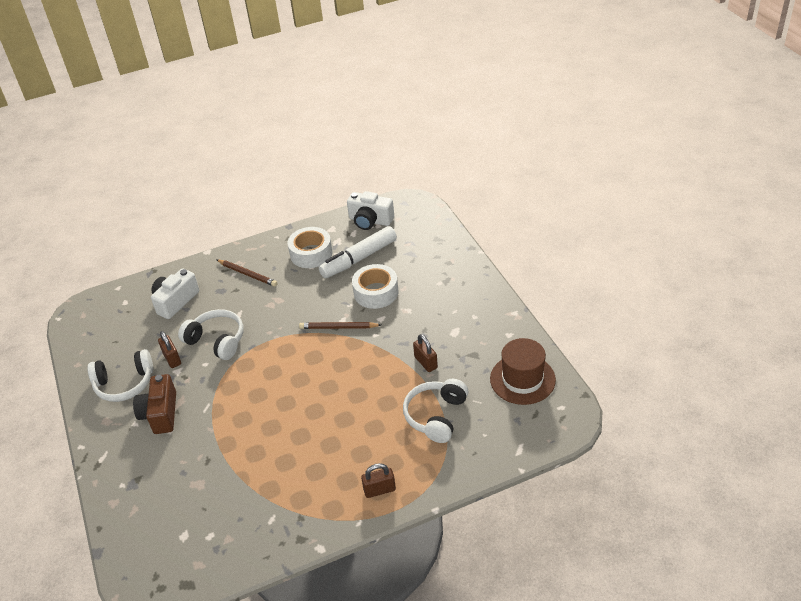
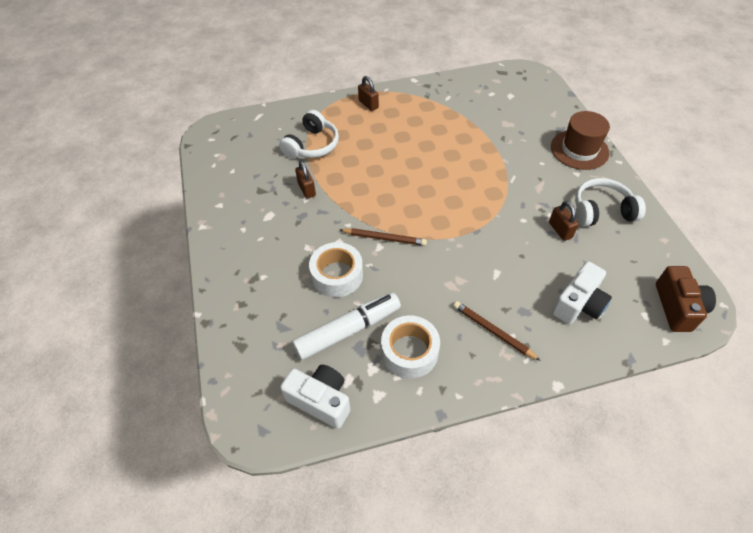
camera: 175 degrees left, 10 degrees up
(160, 414) = (555, 178): brown camera -> brown camera (677, 307)
(217, 341) = (516, 243): white headphones -> none
(379, 490) = (368, 104): brown padlock -> brown padlock turned 60 degrees clockwise
(522, 379) = (229, 163): brown hat -> brown hat (579, 150)

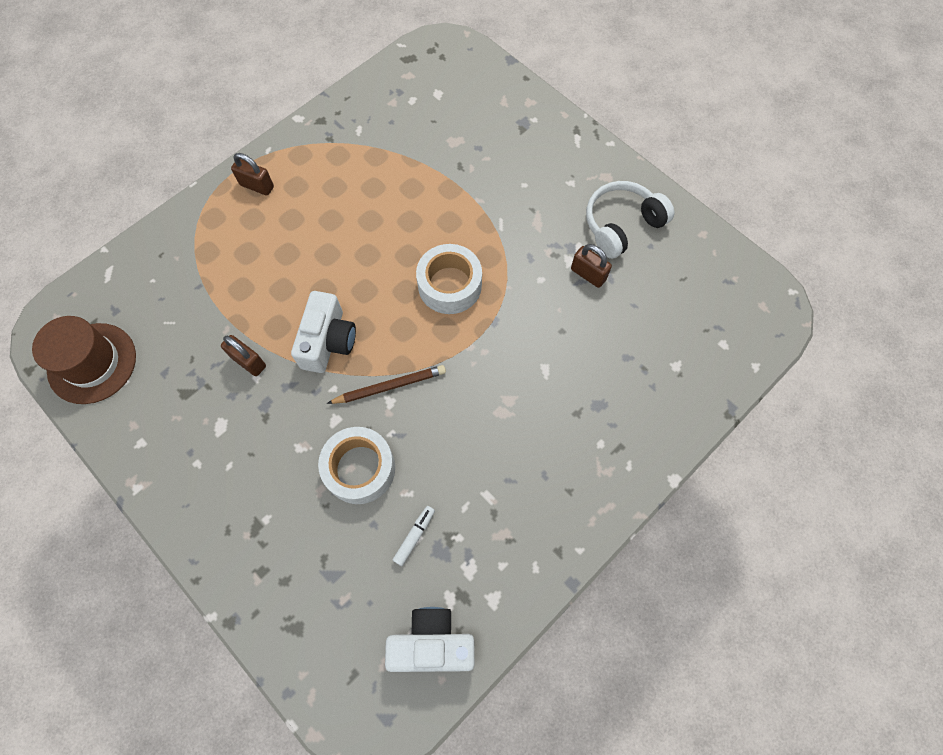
camera: 30 degrees left, 15 degrees up
(312, 145) = (216, 288): white headphones -> none
(348, 330) = (414, 536): white marker -> white marker, size x0.42
(409, 352) = (499, 525): white tape -> white tape (449, 285)
(493, 331) = (577, 448): brown pencil -> none
(578, 304) = (651, 365): white camera -> white camera (328, 341)
(579, 150) = (558, 145): brown hat -> brown hat (92, 363)
(677, 307) = (751, 317): brown camera -> none

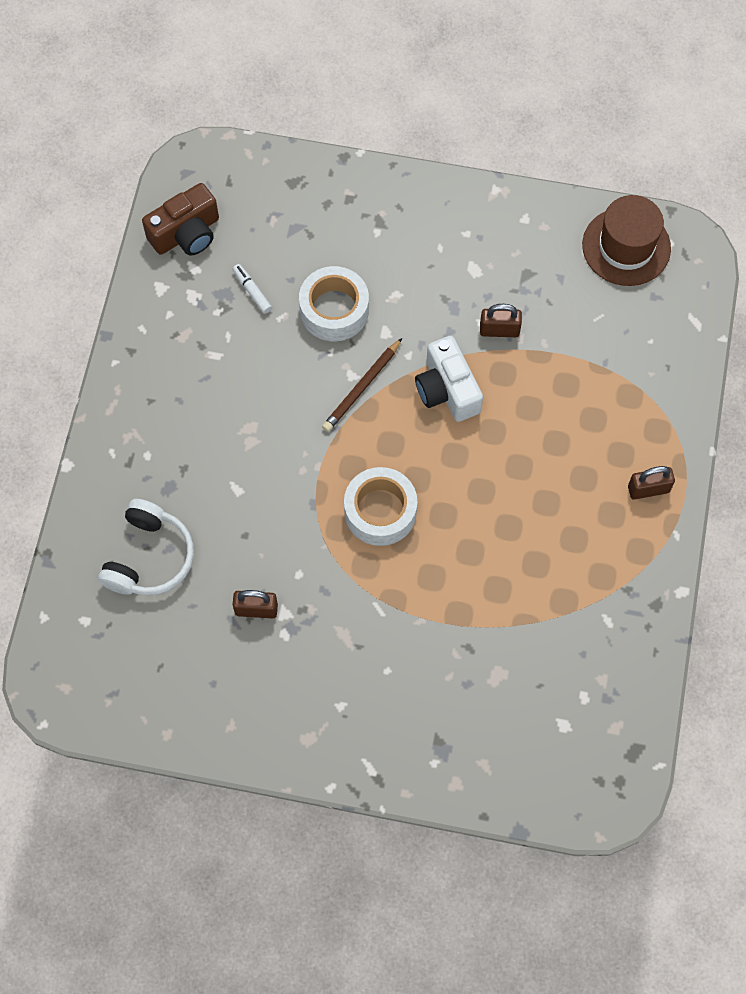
camera: 145 degrees right, 0 degrees up
(414, 536) = (252, 291): white marker -> white marker turned 150 degrees clockwise
(432, 643) = (186, 233): white camera -> brown camera
(621, 225) = (256, 688): white headphones -> white headphones (149, 557)

